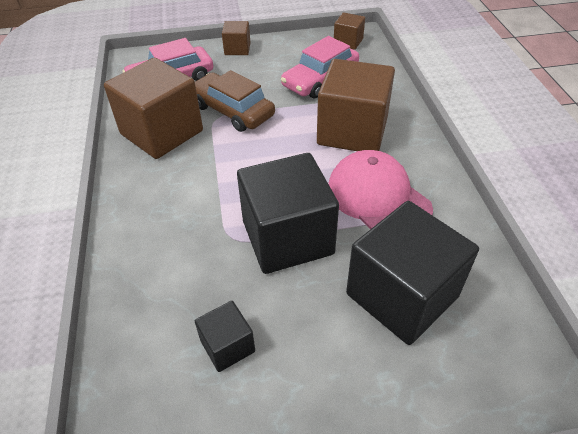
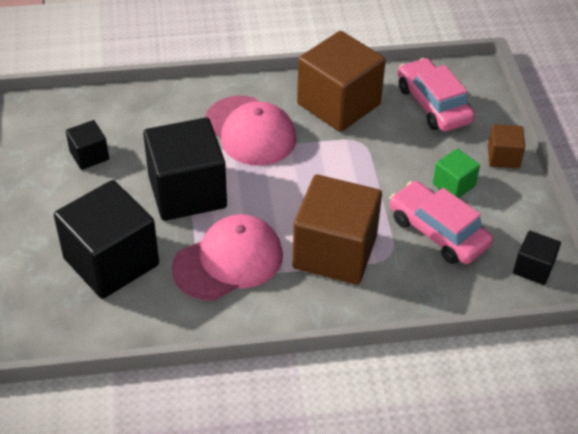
camera: 90 degrees right, 0 degrees up
(194, 193) = (250, 131): none -> pink cap
(232, 111) = (374, 154): brown car -> none
(268, 71) = (453, 185): none -> green cube
(348, 42) = (533, 268): brown cube -> black cube

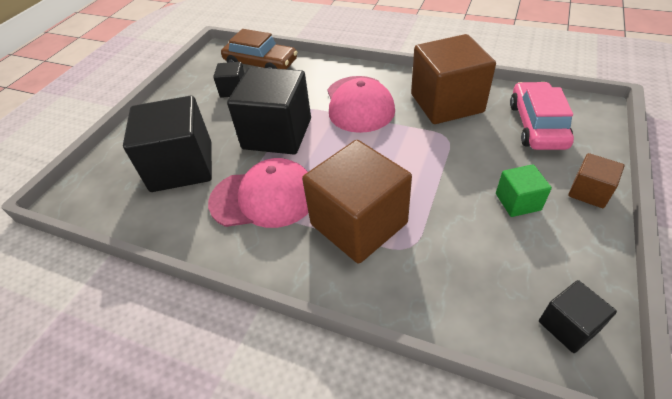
camera: 35 degrees right, 0 degrees up
(94, 112) = (261, 64): none -> brown car
(438, 232) = (474, 242): pink car -> none

